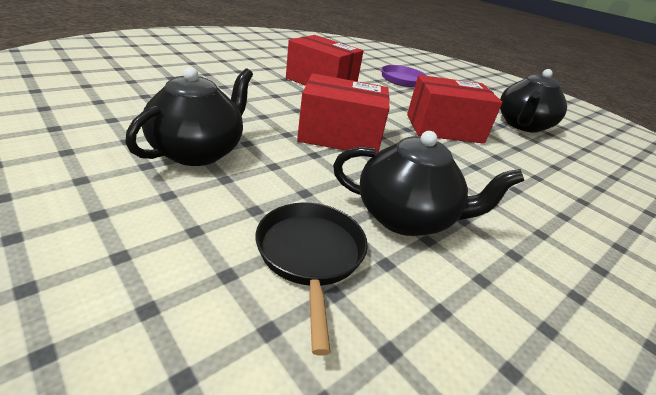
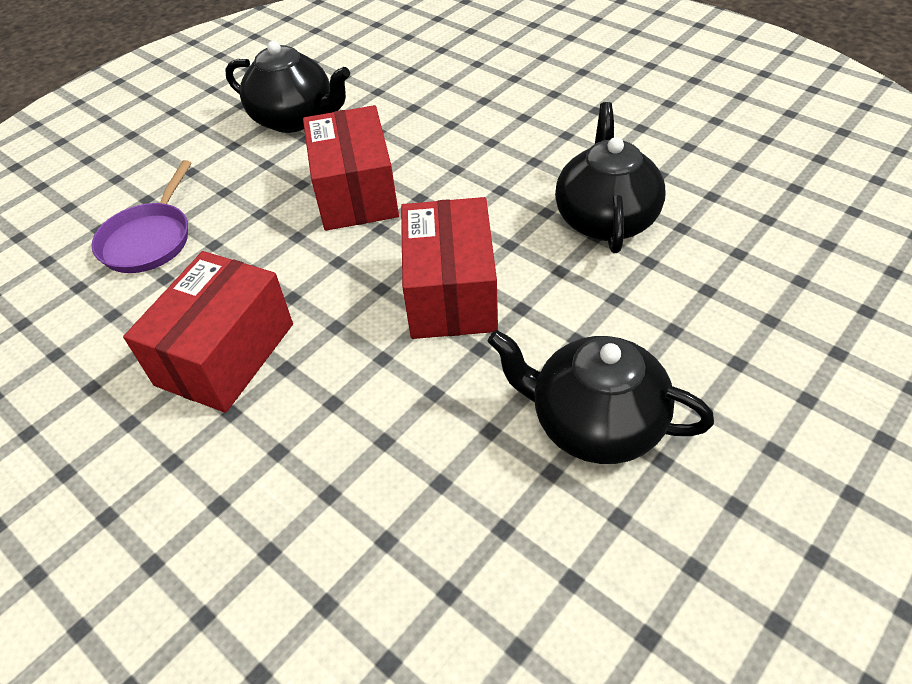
camera: 90 degrees left, 15 degrees up
(310, 255) = (708, 274): black pan -> none

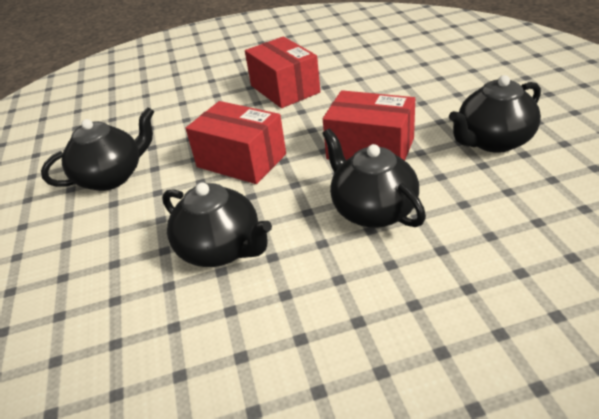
camera: 125 degrees right, 10 degrees down
(149, 240) = (397, 76): purple pan -> none
(463, 150) = (373, 210): none -> black teapot

